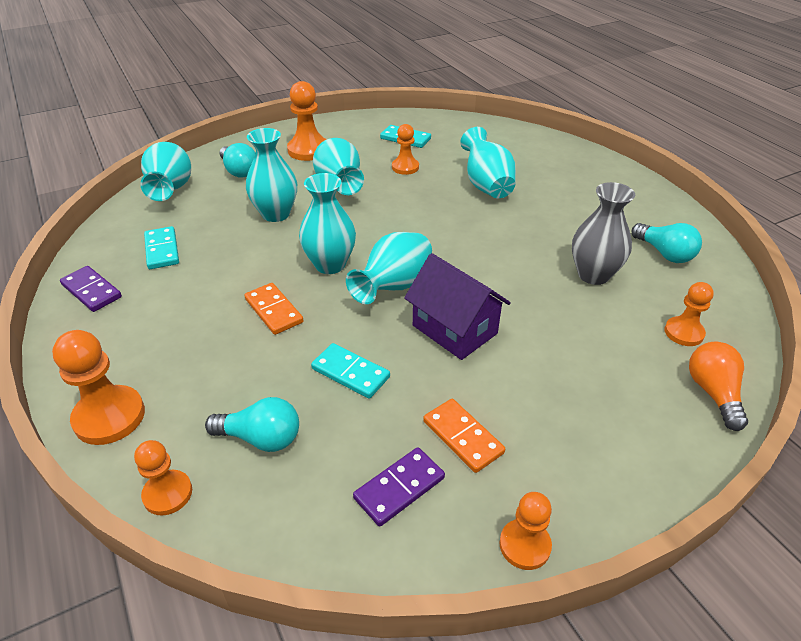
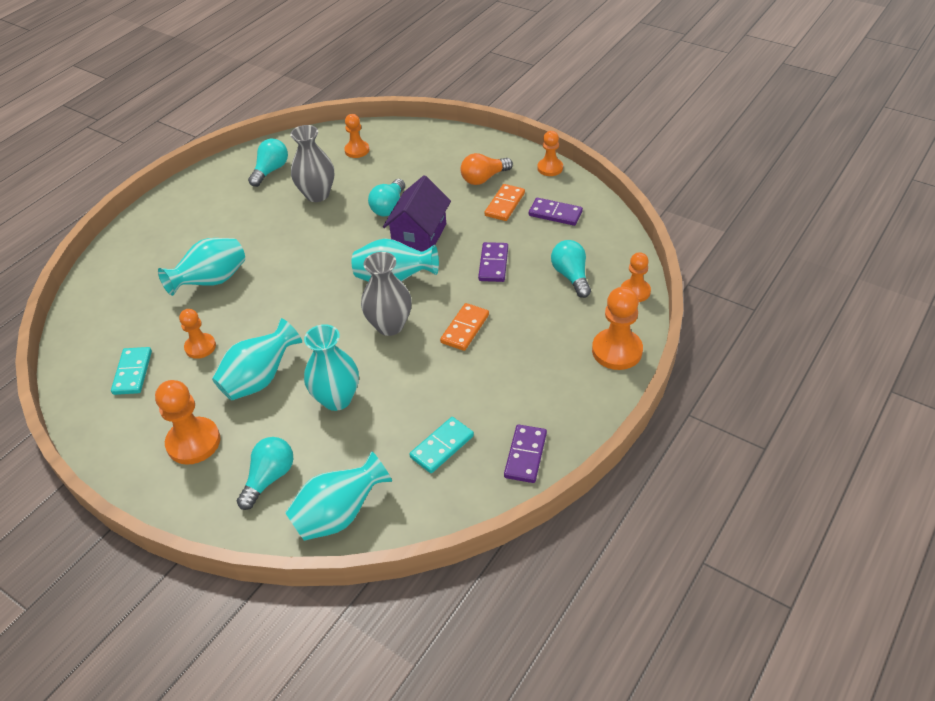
camera: 115 degrees left, 5 degrees up
(330, 264) = (390, 325): turquoise vase -> grey vase
(350, 373) = (493, 264): turquoise domino -> purple domino
(531, 323) = (389, 207): none -> turquoise light bulb
(713, 393) = (403, 134): orange light bulb -> orange light bulb (484, 178)

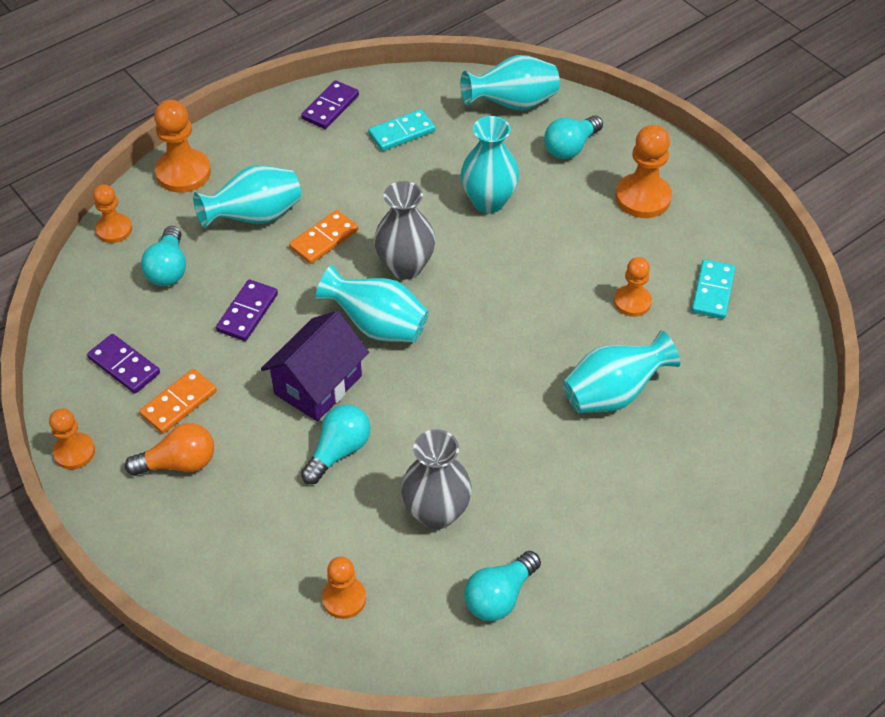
camera: 165 degrees left, 5 degrees up
(260, 379) = (566, 244): turquoise vase -> turquoise vase (255, 217)

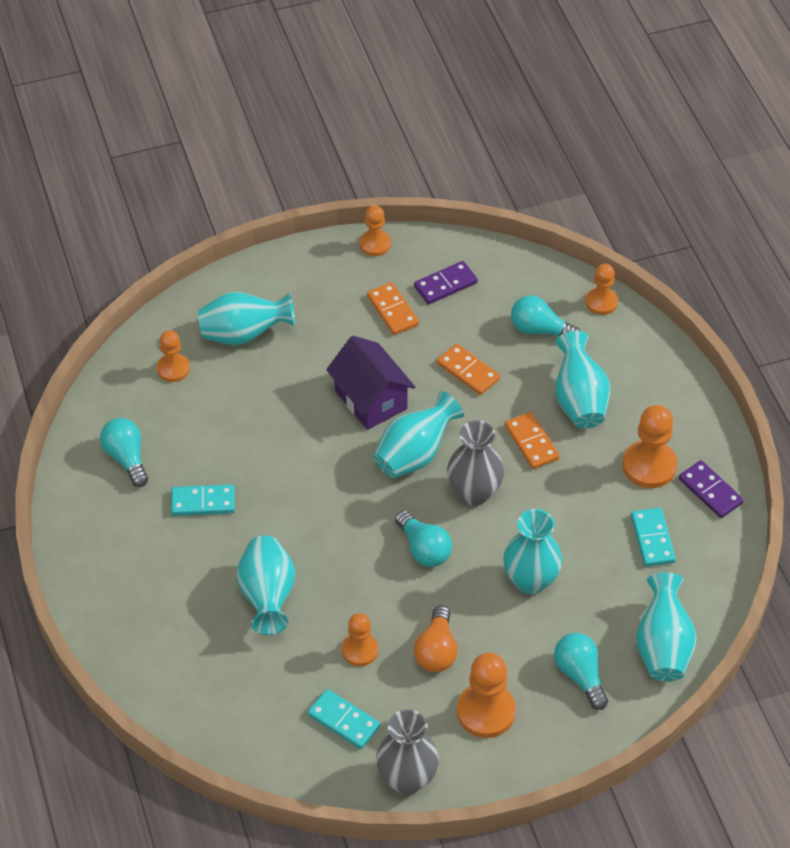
camera: 110 degrees right, 0 degrees up
(179, 463) = (336, 301): orange light bulb -> orange light bulb (436, 651)
(183, 173) = (656, 361): orange pawn -> orange pawn (649, 466)
(247, 312) = (468, 371): purple domino -> orange domino
(263, 540) = (244, 334): none -> turquoise vase
(339, 451) = (300, 397): turquoise light bulb -> turquoise light bulb (424, 549)
(436, 512) = (215, 441): grey vase -> grey vase (407, 779)
(525, 494) = (203, 502): none -> turquoise domino

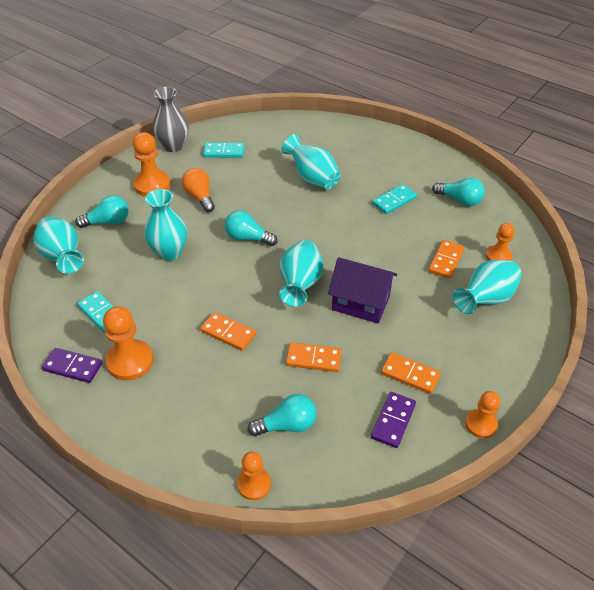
camera: 145 degrees right, 5 degrees down
(233, 395) = (446, 261): none -> orange domino
(360, 650) = (241, 179): orange pawn -> none
(474, 492) = (242, 282): grey vase -> none
(579, 400) = (214, 383): turquoise vase -> none
(580, 675) = (108, 222): turquoise light bulb -> turquoise light bulb turned 45 degrees counterclockwise

